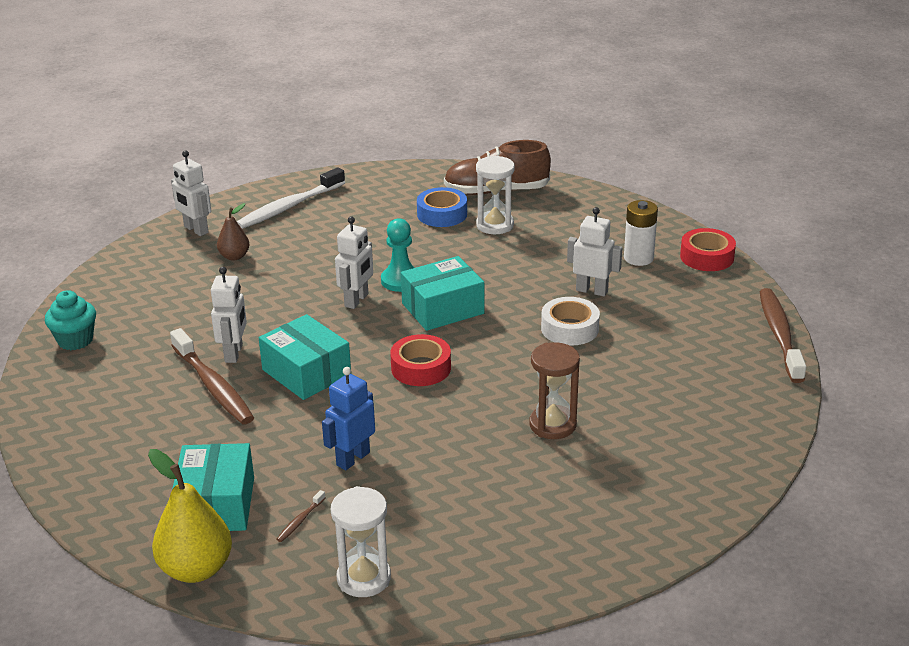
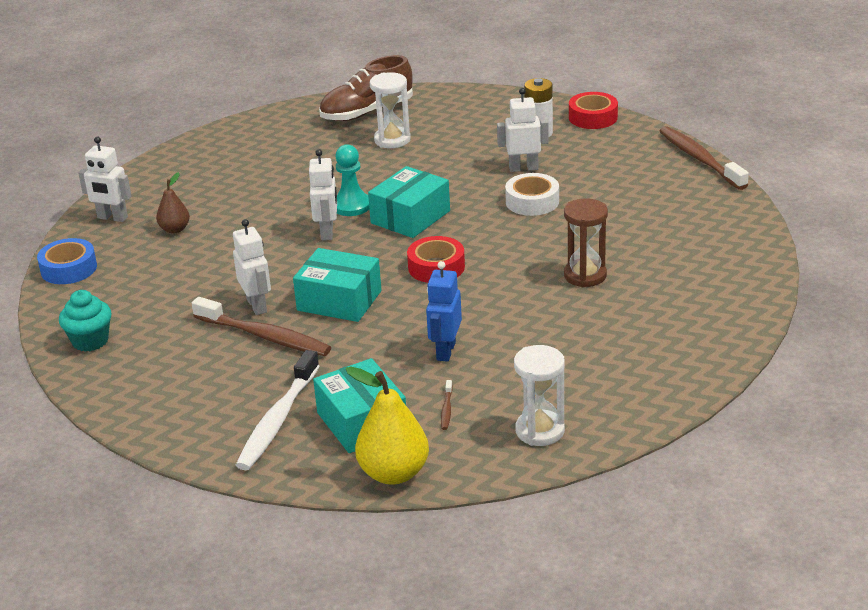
camera: 25 degrees left, 0 degrees up
(289, 207) = (185, 174): white toothbrush -> white toothbrush (278, 420)
(442, 214) = (336, 143): blue tape -> blue tape (69, 269)

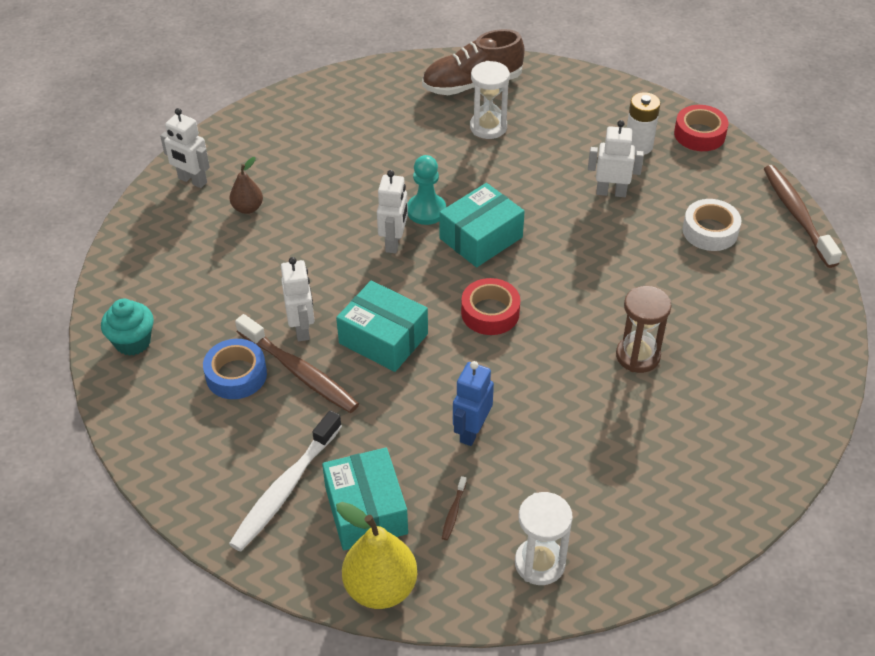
camera: 10 degrees right, 15 degrees up
(69, 269) = (135, 240): blue tape -> blue tape (236, 375)
(532, 201) = (608, 241): white tape -> white tape (710, 231)

